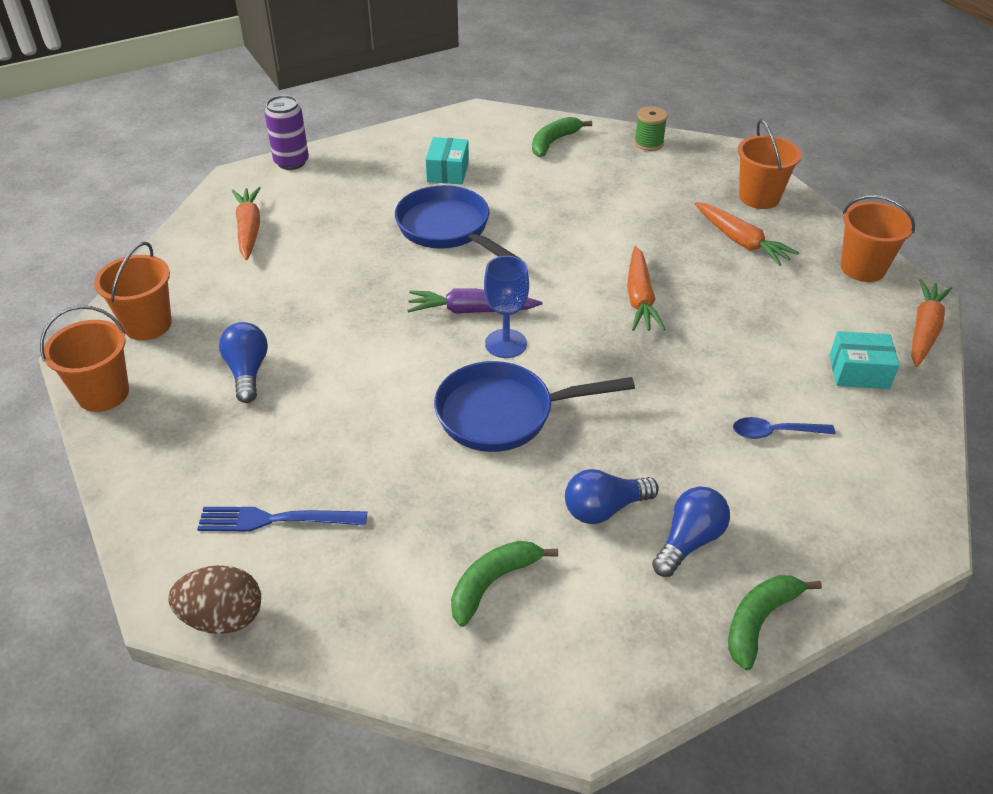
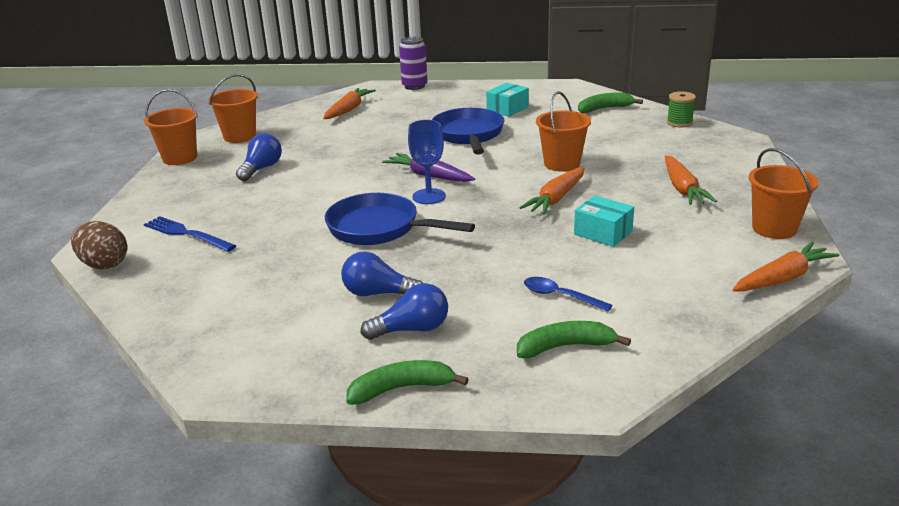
camera: 35 degrees right, 15 degrees down
(493, 583) = (259, 303): green banana -> green banana (565, 347)
(759, 197) = (734, 169): orange bucket -> orange bucket (562, 164)
(859, 372) = (683, 285): turquoise box -> turquoise box (603, 233)

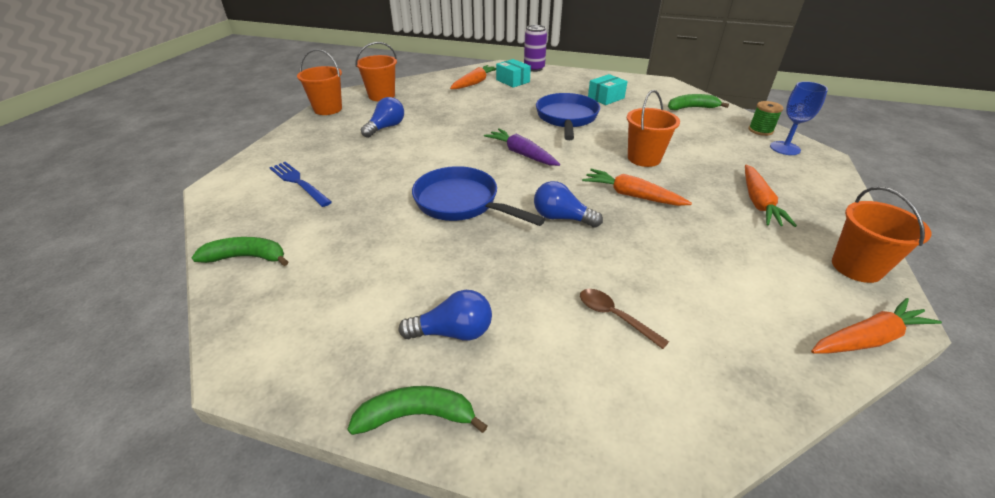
camera: 10 degrees right, 10 degrees up
(104, 264) = (218, 203): brown egg -> none
(378, 293) = (435, 279): blue light bulb -> blue light bulb (561, 218)
(429, 196) = (515, 175): blue goblet -> blue goblet (785, 148)
(556, 199) = (632, 195): orange carrot -> orange carrot turned 75 degrees clockwise
(560, 296) = (614, 316): blue spoon -> brown spoon
(565, 347) = (607, 391): green banana -> green banana (247, 257)
(603, 233) = (671, 242): turquoise box -> turquoise box (513, 81)

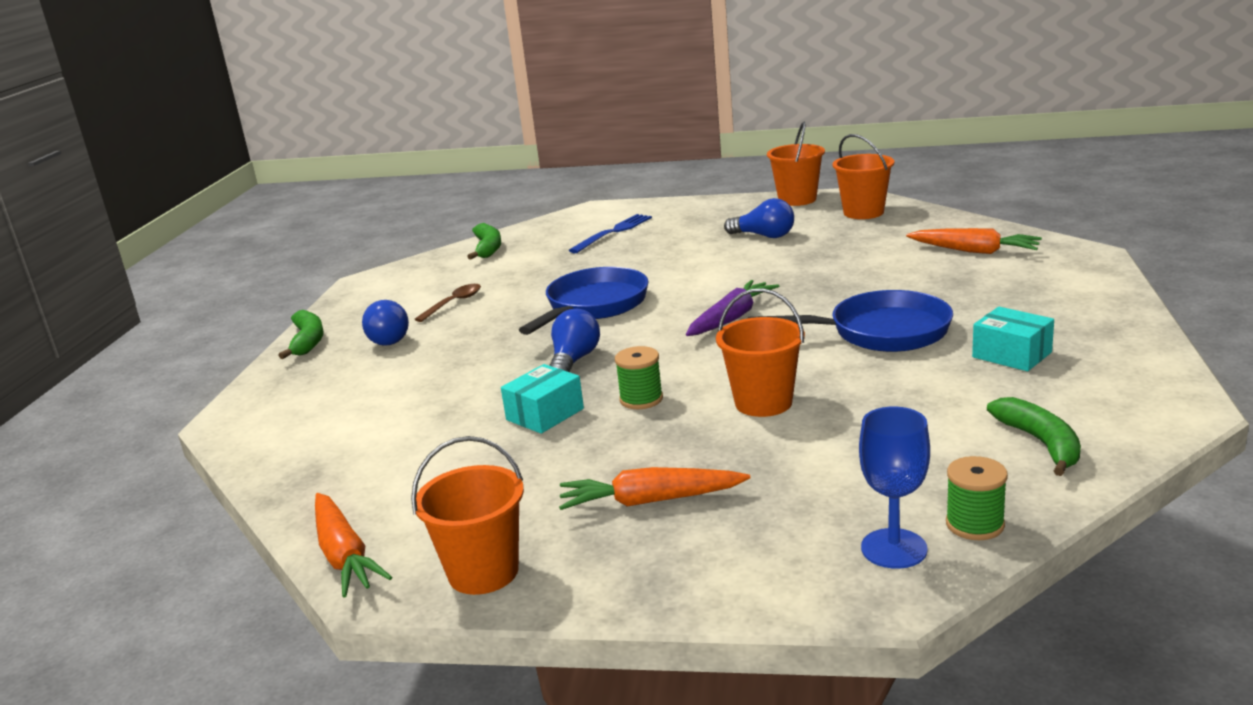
camera: 85 degrees right, 15 degrees down
(513, 81) = (1015, 273): turquoise box -> turquoise box (545, 414)
(534, 68) = (1106, 279): purple can -> none
(614, 316) = (400, 403): brown spoon -> brown spoon (453, 303)
(632, 195) = (641, 399): orange carrot -> green spool

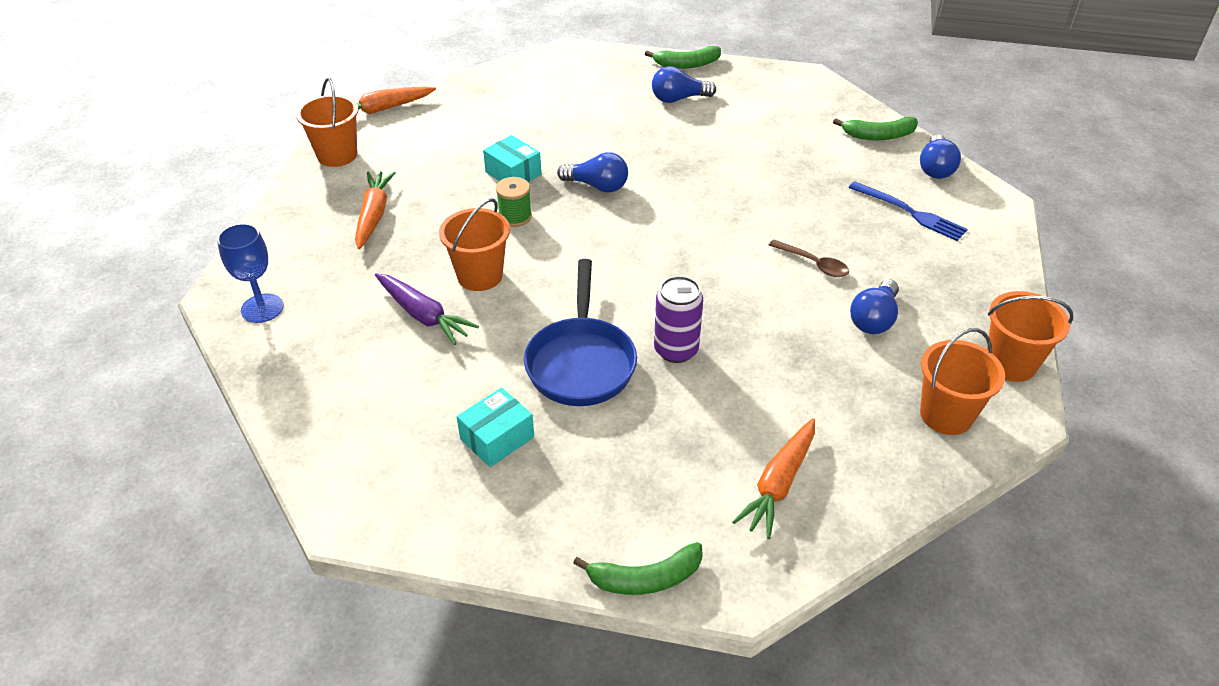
camera: 90 degrees right, 20 degrees up
(453, 303) = (740, 124): brown spoon -> brown spoon (813, 264)
(545, 228) = (935, 168): none -> blue light bulb
(593, 306) = (707, 197): blue pan -> none
(732, 318) = (649, 274): purple carrot -> purple carrot (423, 315)
(840, 297) = (676, 350): none -> purple can
(974, 524) = (264, 349): green spool -> none
(1041, 443) = (341, 411): green banana -> green banana (645, 579)

